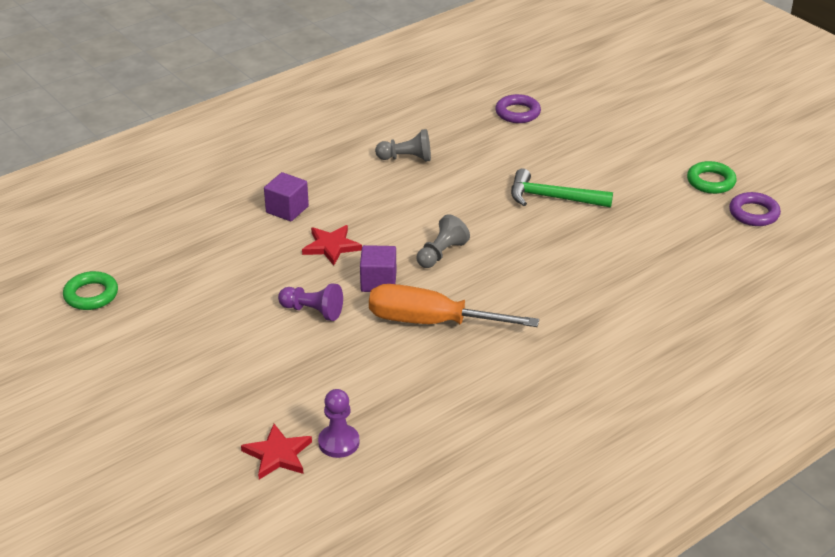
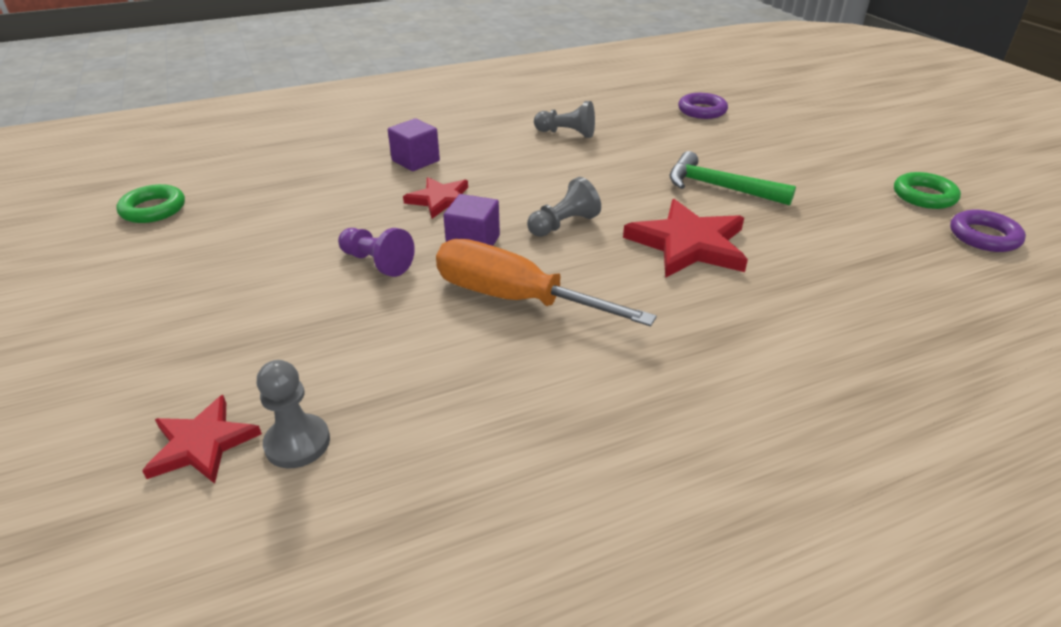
camera: 15 degrees right, 0 degrees up
(339, 442) = (297, 443): purple pawn -> grey pawn
(542, 256) = (688, 244): none -> red star

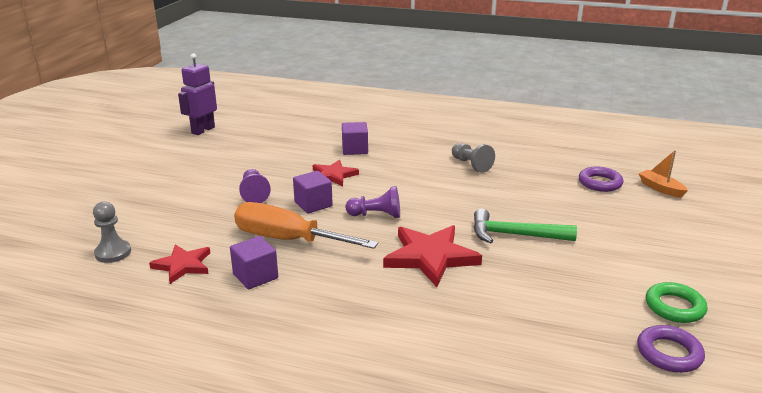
camera: 40 degrees right, 10 degrees down
(153, 209) = (203, 130): green ring -> purple robot
(202, 444) = (85, 235): red star -> red star (183, 265)
(514, 298) = (288, 239): orange screwdriver -> orange screwdriver turned 45 degrees counterclockwise
(552, 362) = (255, 276): none -> purple cube
(563, 224) = (376, 215): grey pawn -> purple pawn
(719, 187) = (515, 235): green hammer -> green hammer turned 60 degrees counterclockwise
(752, 99) = (660, 188): none -> orange boat

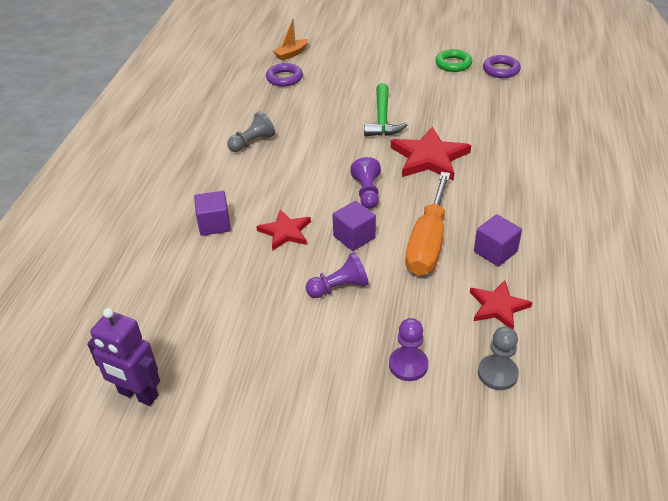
camera: 95 degrees left, 15 degrees up
(154, 215) = (408, 365): none -> purple pawn

